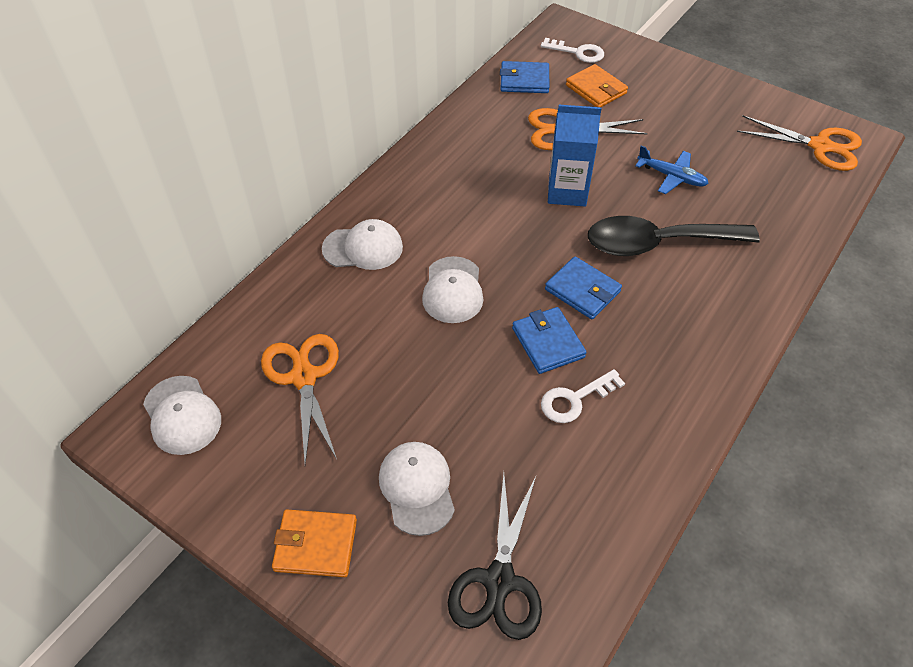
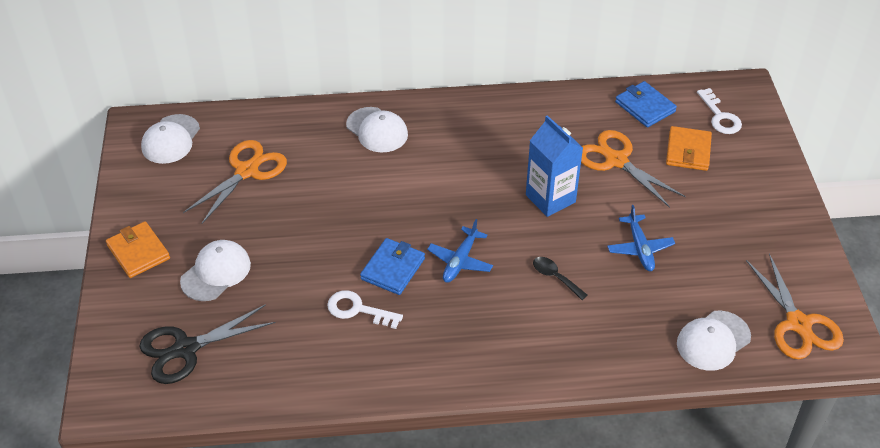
camera: 50 degrees right, 5 degrees down
(453, 290) = (388, 195): white cap -> white cap (713, 341)
(582, 290) = (460, 261): blue wallet -> blue plane
(657, 243) = (555, 277): black spoon -> black spoon, size x0.40

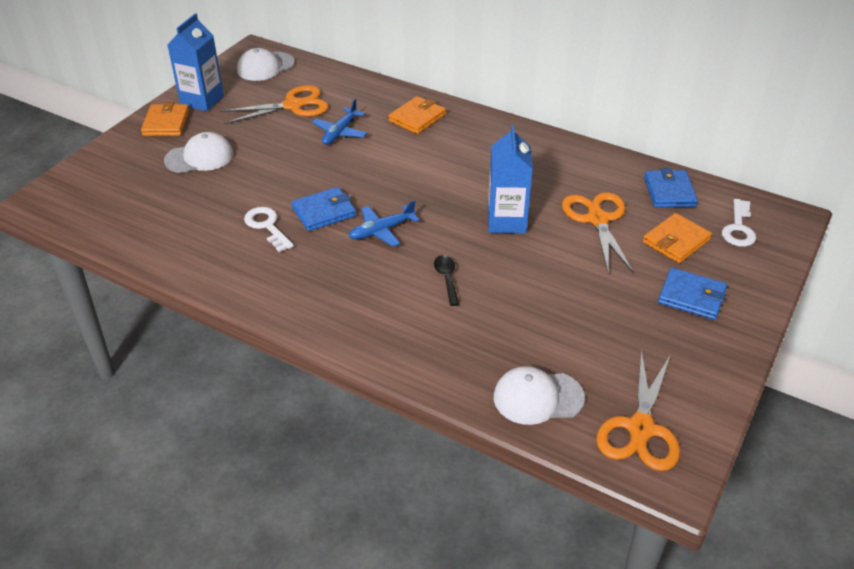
camera: 35 degrees right, 5 degrees down
(147, 208) = (202, 100): none -> blue carton
(186, 349) = (125, 194): black scissors -> none
(377, 130) = (417, 118): white cap -> orange wallet
(640, 248) = (547, 293): blue plane -> blue plane (340, 132)
(739, 195) = (691, 297): none -> blue wallet

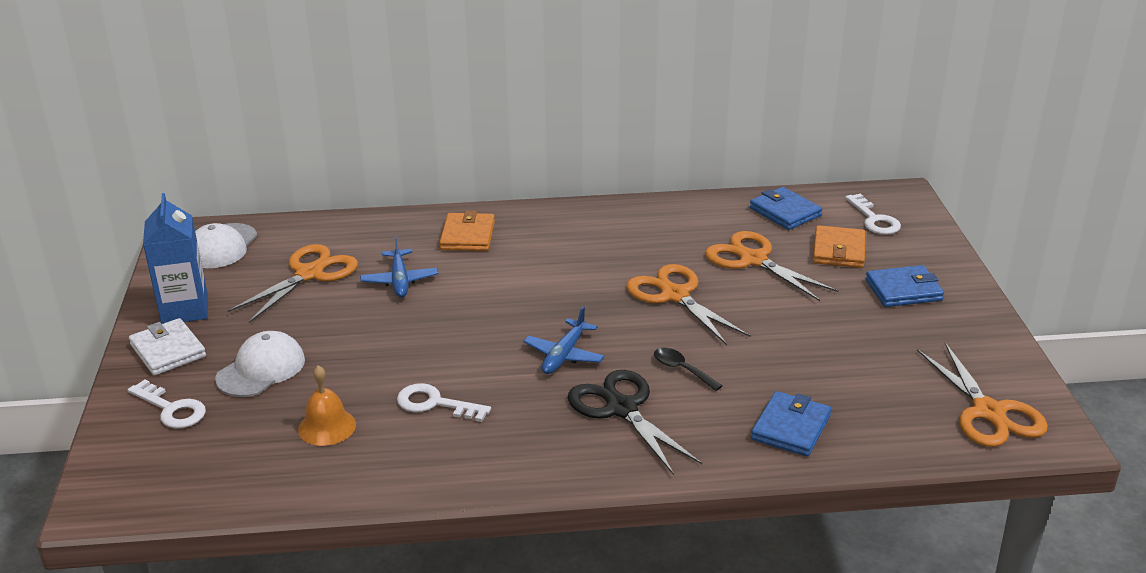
camera: 35 degrees left, 10 degrees down
(129, 161) = (171, 409): none -> white key
(166, 123) = (168, 350): orange wallet -> white wallet
(193, 211) = (327, 427): none -> orange bell
(324, 212) = (480, 363): blue wallet -> blue wallet (791, 428)
(374, 287) = (621, 408): none -> black scissors
(506, 221) = (674, 295): blue carton -> orange scissors
(537, 397) = (882, 430): white cap -> none

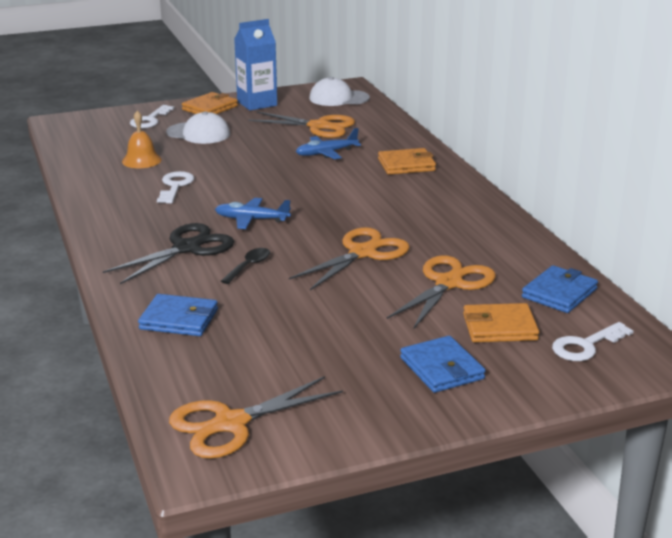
camera: 75 degrees right, 5 degrees down
(168, 350) = (210, 108): white wallet -> orange wallet

